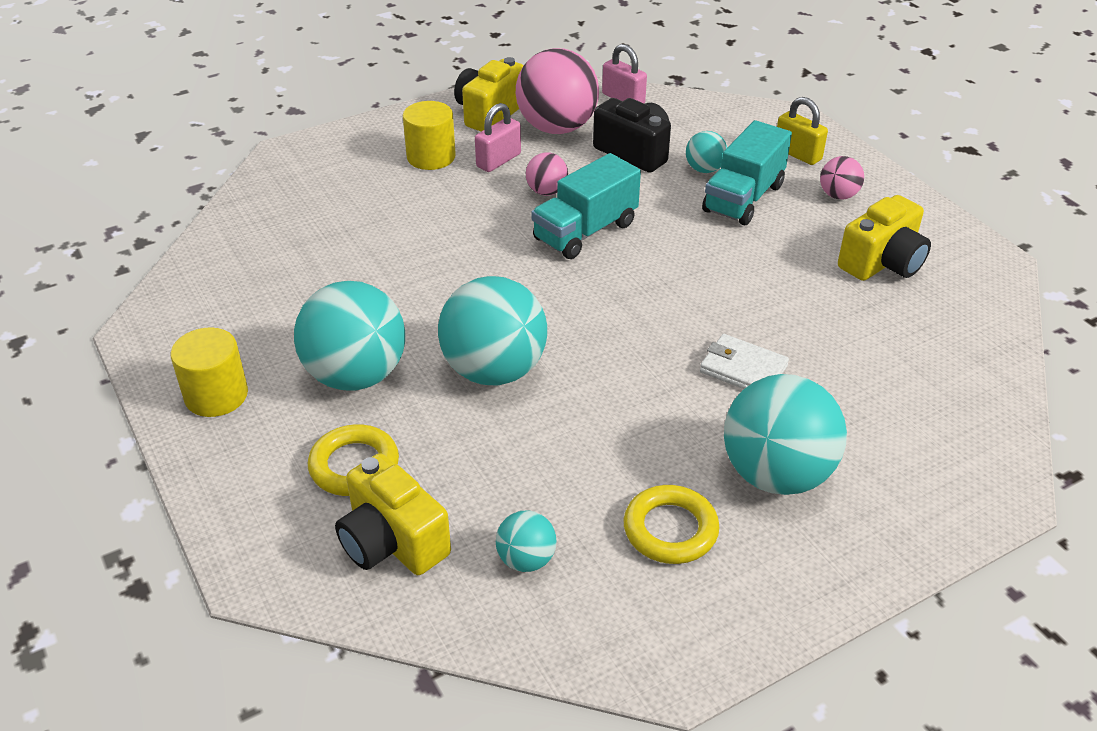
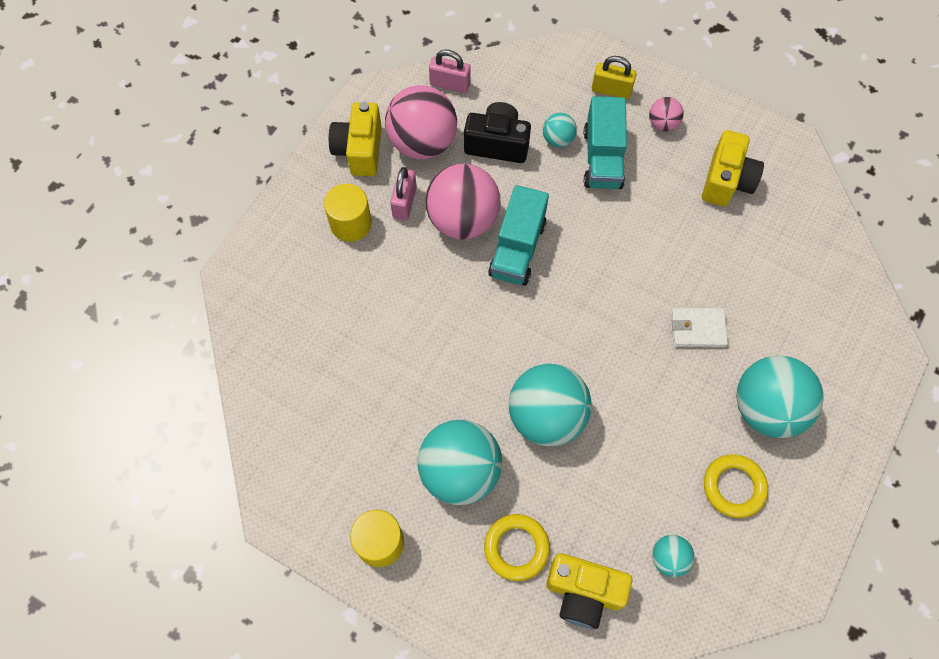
camera: 30 degrees left, 25 degrees up
(546, 192) = (463, 220): pink ball -> pink ball, size x2.09

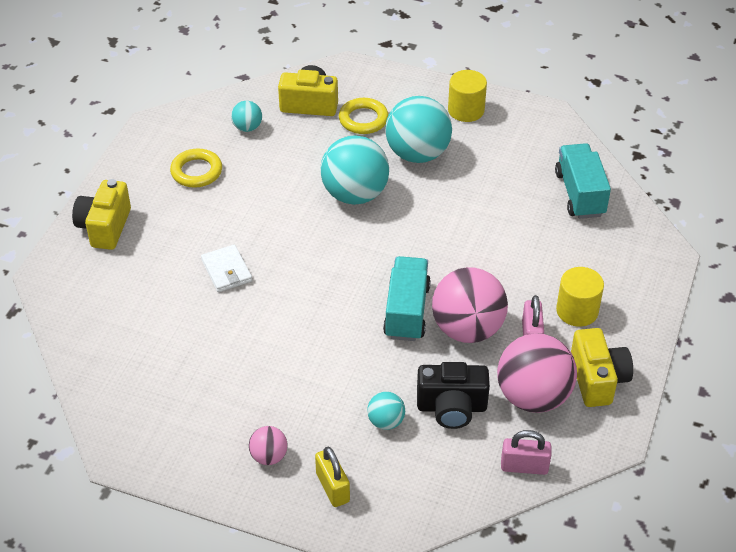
camera: 170 degrees right, 20 degrees down
(602, 158) = (333, 408): turquoise truck -> turquoise truck (580, 194)
(611, 90) = (332, 487): yellow padlock -> yellow padlock turned 60 degrees clockwise
(697, 329) = (226, 271): white wallet -> white wallet turned 75 degrees clockwise
(726, 181) = (196, 404): yellow camera -> yellow camera (105, 227)
(766, 408) = (166, 223): turquoise ball -> none

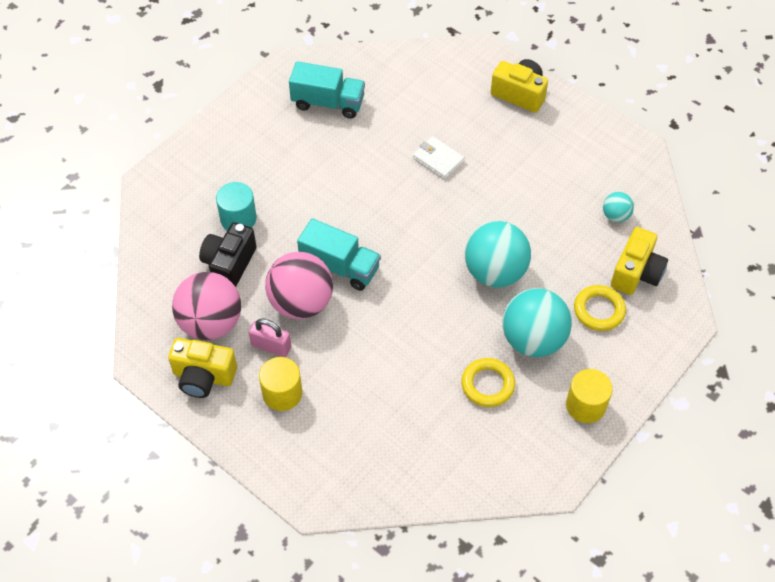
camera: 110 degrees right, 10 degrees up
(196, 171) = (567, 166): yellow ring -> yellow ring (487, 384)
(226, 271) = (438, 159): white wallet -> white wallet turned 45 degrees clockwise
(269, 456) = (245, 142): pink ball -> none
(332, 487) = (199, 171): yellow padlock -> none
(386, 421) = (238, 218): turquoise ball -> turquoise cylinder
(524, 466) = (152, 291): pink padlock -> none
(580, 194) = (425, 460): turquoise truck -> turquoise truck (328, 103)

